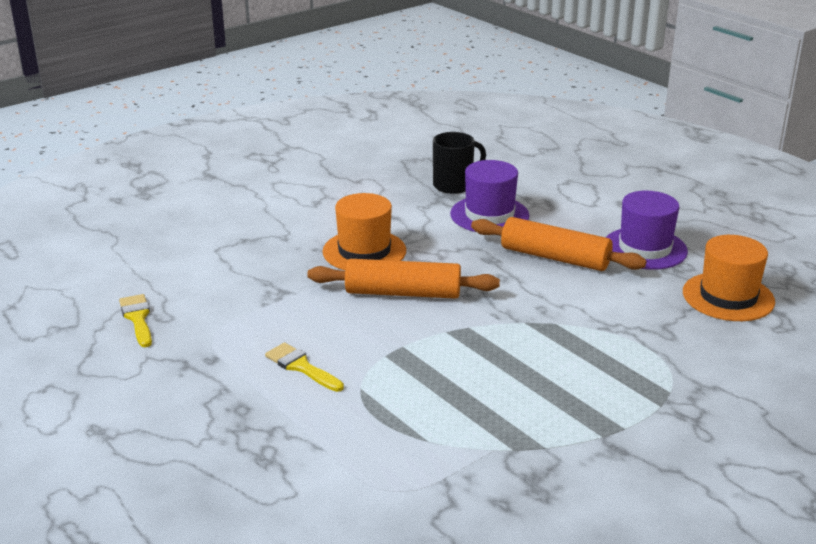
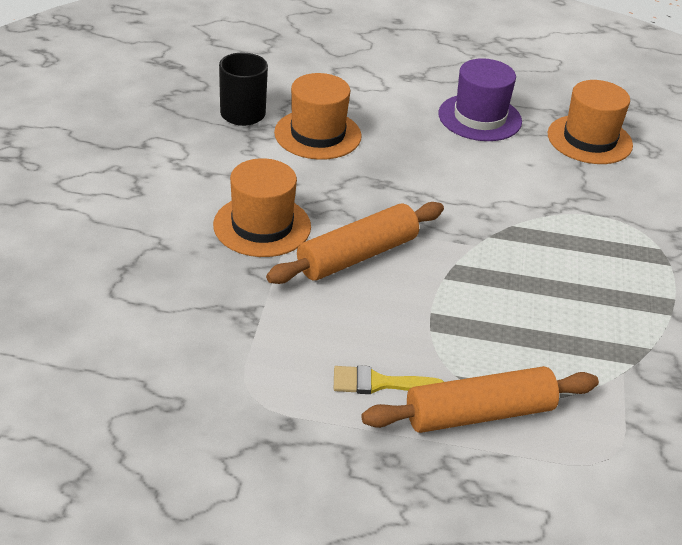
camera: 45 degrees left, 10 degrees up
(137, 318) = (146, 420): yellow brush -> none
(489, 215) = (317, 134): purple hat -> orange hat
(555, 257) = (427, 158): orange rolling pin -> orange rolling pin (479, 414)

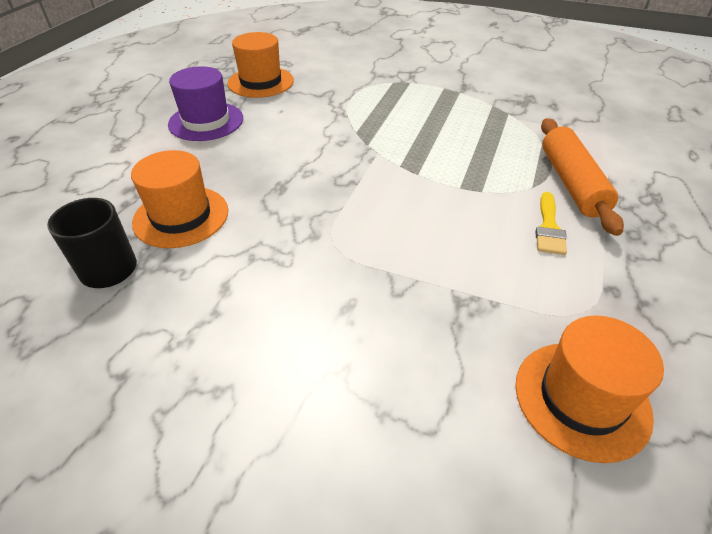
camera: 75 degrees left, 5 degrees up
(262, 226) = (325, 276): orange hat -> orange hat (581, 399)
(357, 256) = (383, 217): orange rolling pin -> none

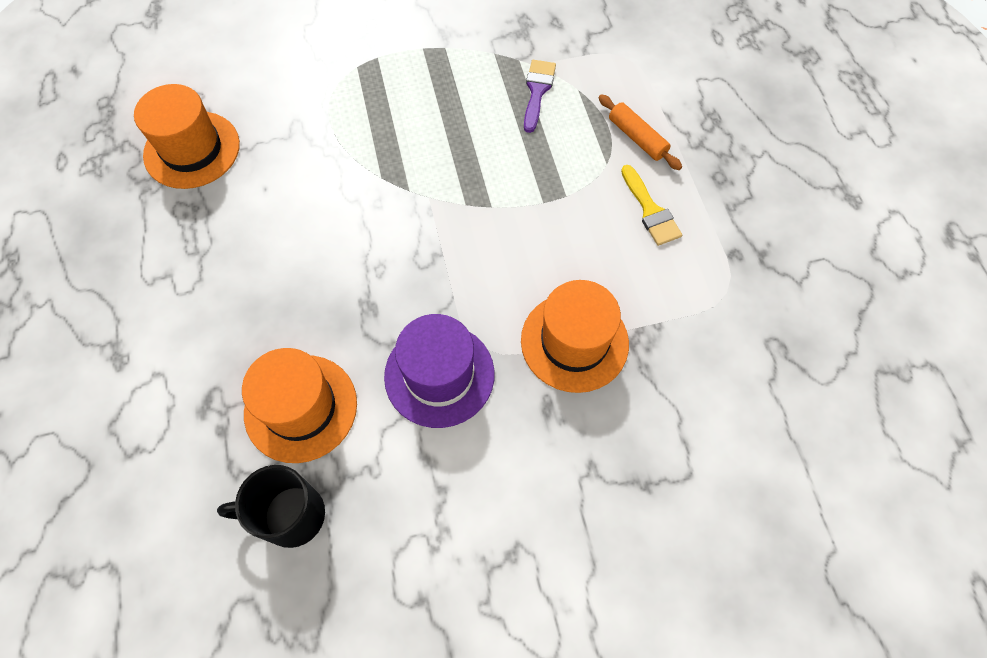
camera: 35 degrees left, 20 degrees up
(206, 121) = (188, 256): purple hat -> purple hat (439, 375)
(508, 132) = (537, 91): none -> purple brush
(572, 183) = (637, 138): orange rolling pin -> orange rolling pin, size x0.57
(581, 399) = (767, 377): orange hat -> orange hat (574, 342)

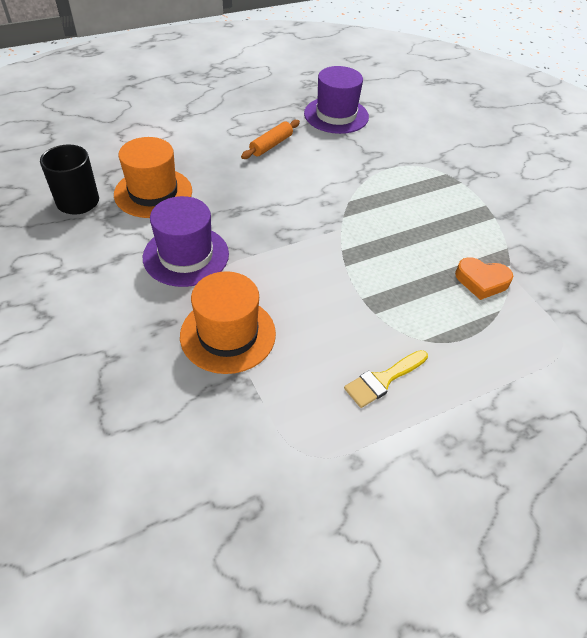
camera: 75 degrees right, 15 degrees down
(192, 150) = (336, 115): orange hat -> purple hat
(537, 91) = (481, 281): purple brush -> orange heart
(637, 138) = (465, 362): orange rolling pin -> orange rolling pin (271, 145)

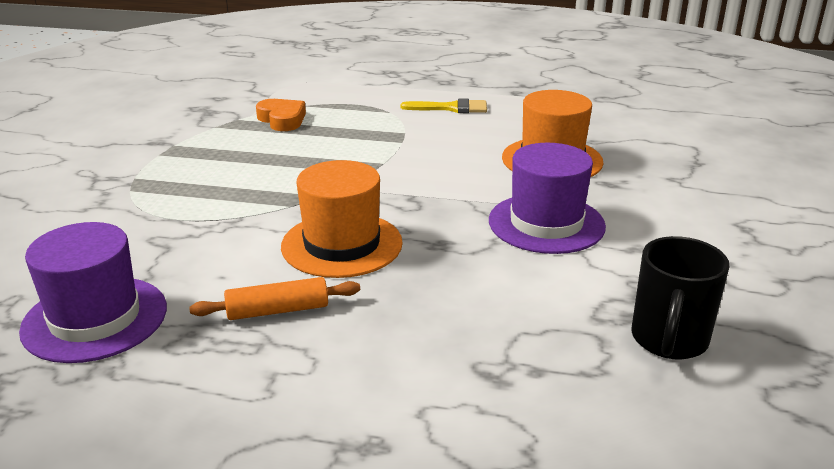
camera: 140 degrees left, 20 degrees down
(153, 193) = (537, 308): orange hat -> orange hat (342, 244)

